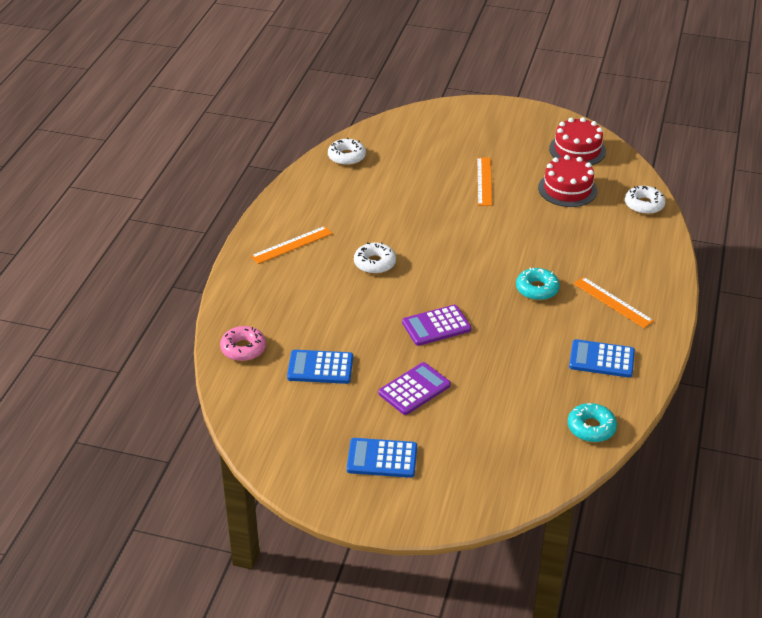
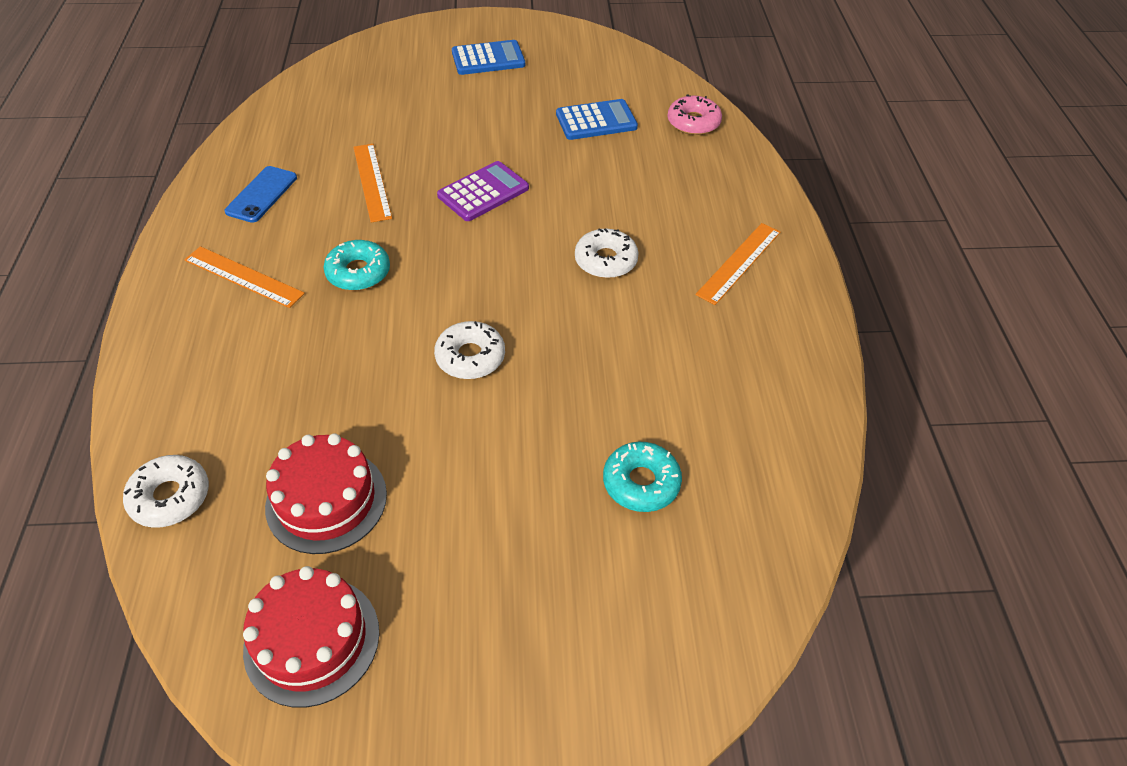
camera: 160 degrees right, 10 degrees up
(346, 157) = (780, 471): white donut -> white donut (470, 357)
(414, 389) = (481, 120): purple calculator -> none
(484, 181) = (494, 477): orange ruler -> orange ruler (372, 182)
(591, 428) = (275, 121): turquoise donut -> turquoise donut (641, 483)
(601, 359) = (262, 194): blue calculator -> blue phone

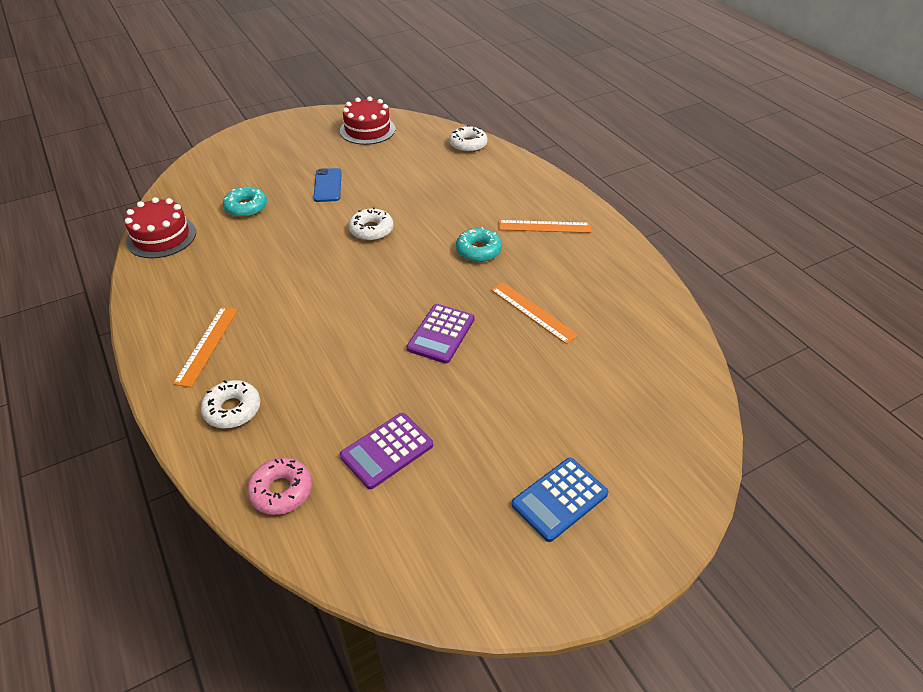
camera: 155 degrees right, 5 degrees down
(262, 194) = (598, 275): blue phone -> blue phone (327, 185)
(326, 500) = (398, 161): red cake -> red cake (161, 237)
(596, 121) = (387, 451): blue calculator -> purple calculator
(605, 260) = (314, 312): white donut -> white donut (232, 409)

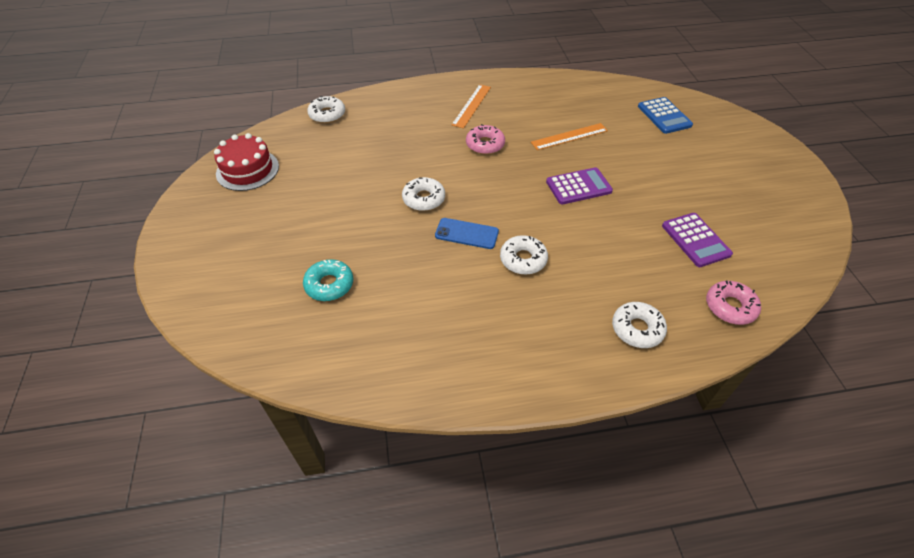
camera: 70 degrees left, 5 degrees up
(161, 237) = (342, 369): red cake -> none
(207, 345) = (547, 340): orange ruler -> none
(308, 311) = (523, 259): none -> white donut
(327, 185) = (330, 215): blue phone -> blue phone (466, 234)
(441, 334) = (578, 186): purple calculator -> purple calculator turned 60 degrees counterclockwise
(478, 250) = (485, 144): turquoise donut -> pink donut
(559, 499) = (744, 170): blue calculator -> blue calculator (664, 116)

